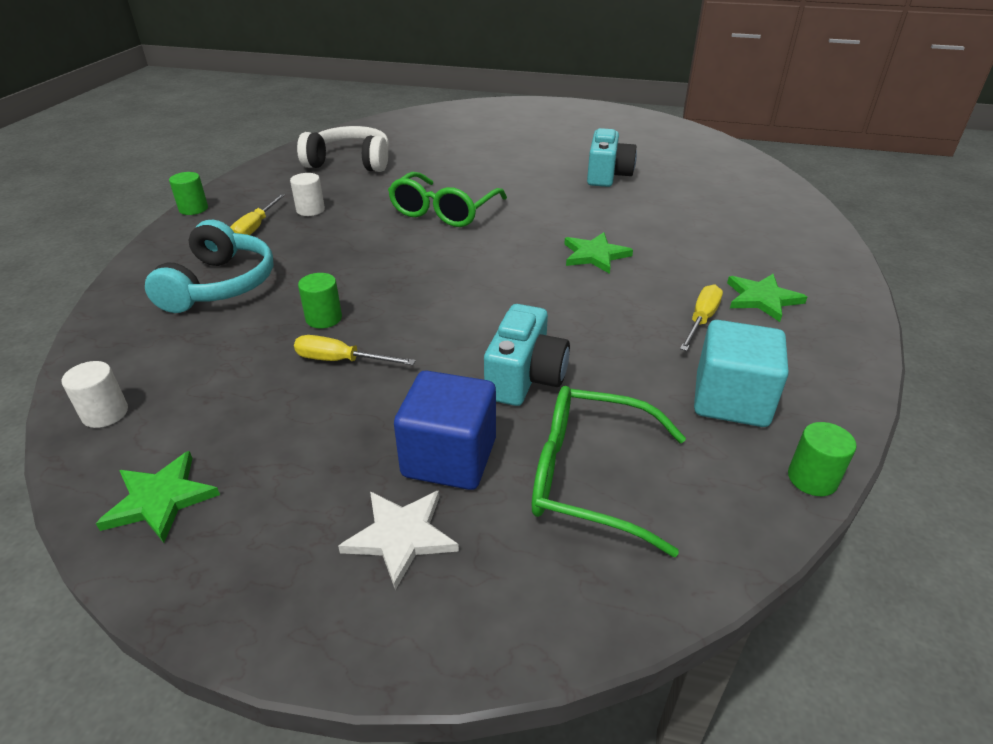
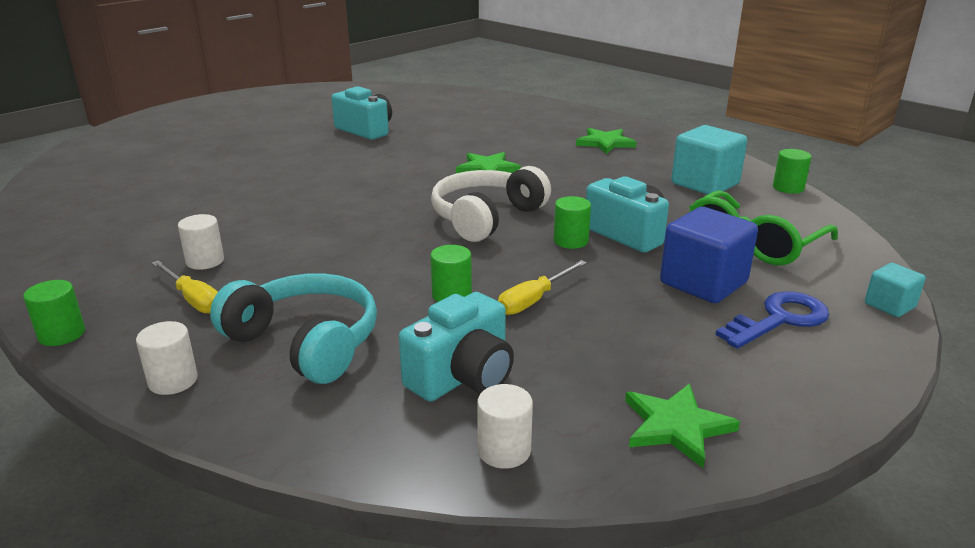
camera: 60 degrees left, 10 degrees down
(155, 260) = (173, 381): none -> white cylinder
(200, 363) = (462, 376): none -> turquoise camera
(350, 162) = (121, 218): white headphones -> white headphones (486, 217)
(401, 536) = (779, 319): white star -> blue key
(443, 212) = (324, 201): green glasses -> none
(476, 347) = (570, 241): none -> green cylinder
(507, 644) = (889, 305): none -> turquoise cube
(701, 320) = (612, 165): yellow screwdriver -> none

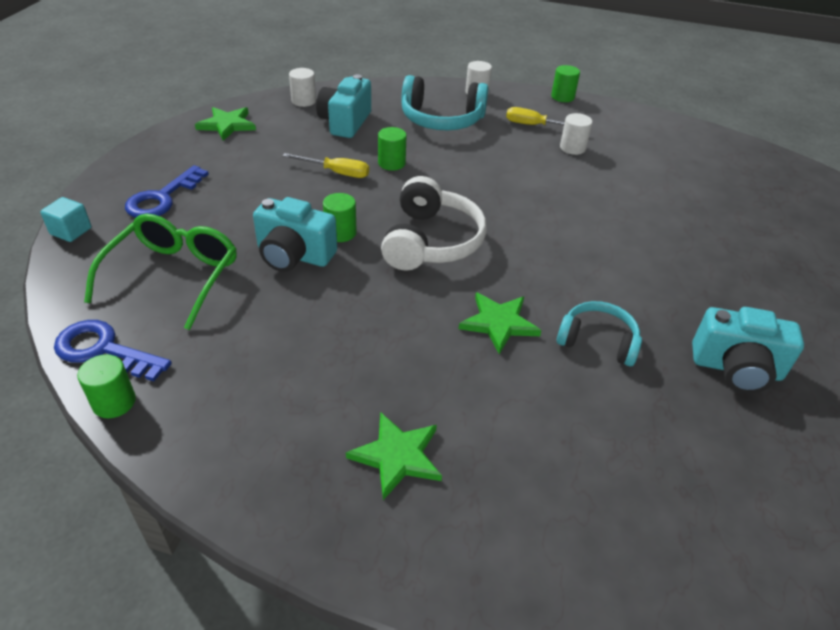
camera: 150 degrees right, 15 degrees up
(431, 151) = (597, 341): none -> turquoise headphones
(534, 300) = (336, 172): yellow screwdriver -> yellow screwdriver turned 90 degrees clockwise
(703, 283) = (219, 216): blue cube -> none
(705, 184) = (227, 376): turquoise cube -> none
(806, 211) = (104, 350): none -> blue key

